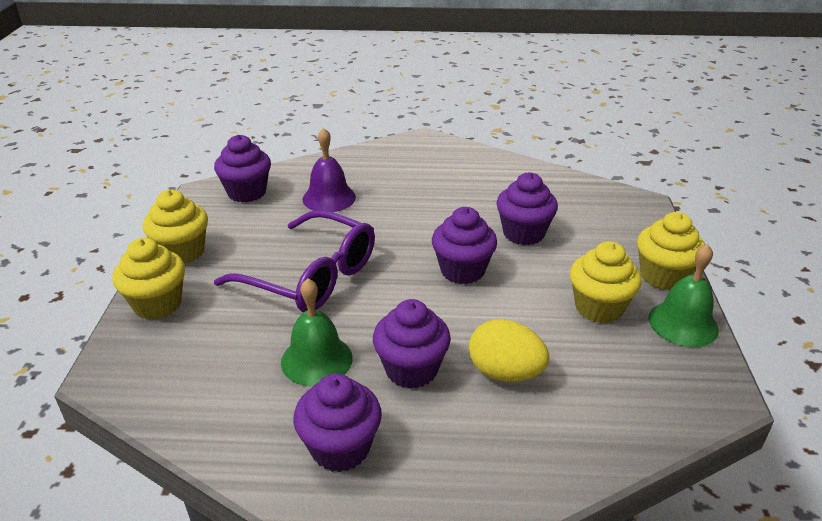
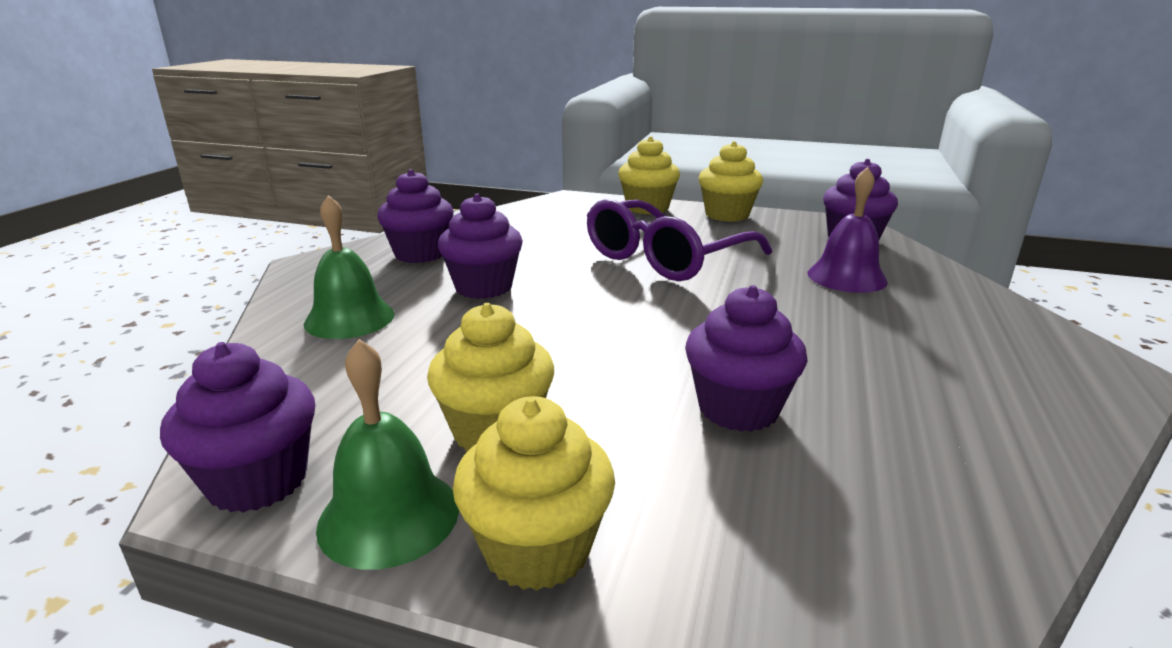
camera: 105 degrees right, 10 degrees down
(316, 360) = (532, 253): green bell -> green bell (349, 318)
(462, 270) = (645, 338): purple cupcake -> purple cupcake (258, 481)
(505, 373) = (433, 331): yellow egg -> none

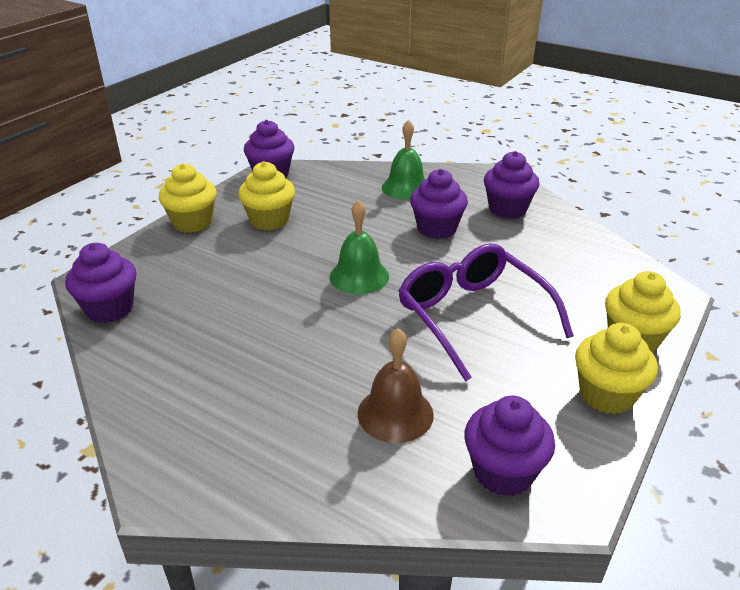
camera: 105 degrees right, 10 degrees up
(389, 516) = (232, 197): green bell -> green bell (359, 276)
(738, 408) = (240, 289): purple cupcake -> purple cupcake (110, 309)
(846, 277) = (395, 413): purple bell -> brown bell

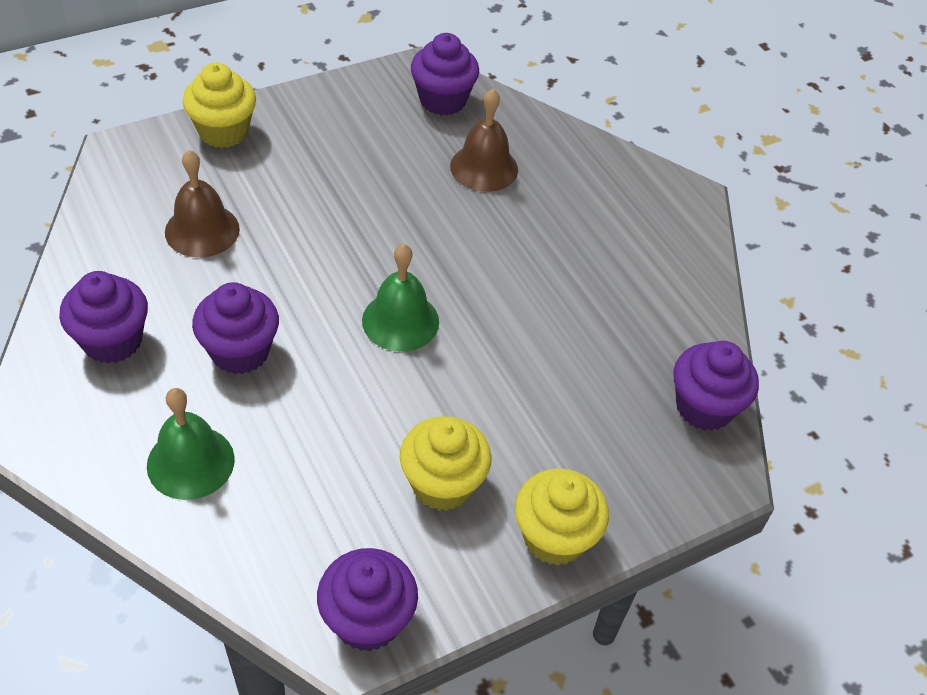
camera: 155 degrees left, 15 degrees up
(473, 317) = (333, 215): purple glasses -> none
(543, 272) = (202, 230): none -> brown bell
(606, 395) = (308, 107): yellow cupcake -> none

